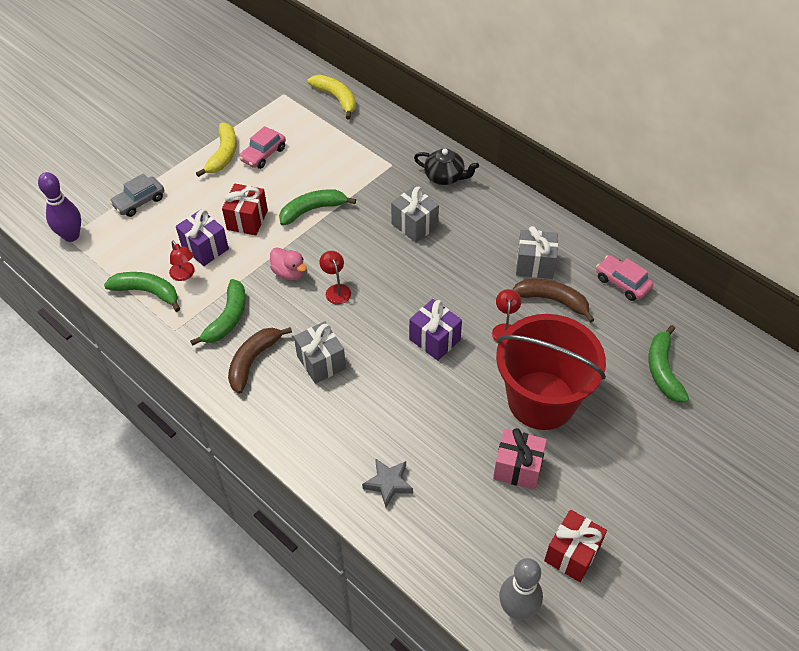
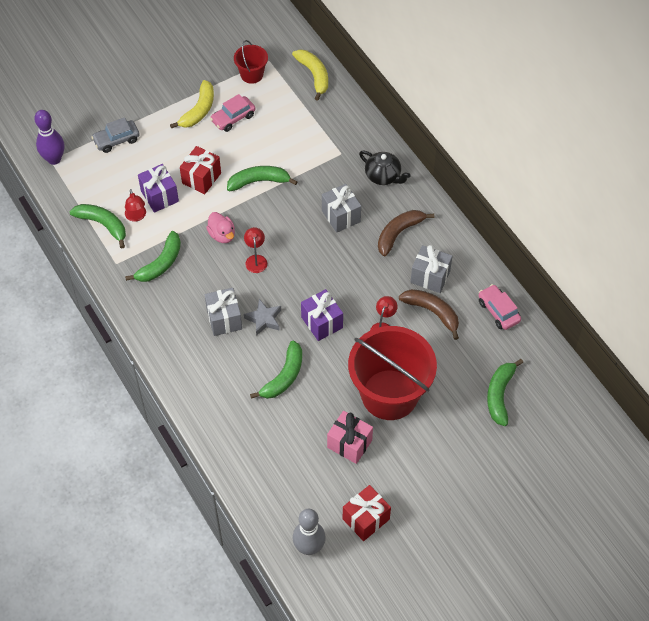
camera: 15 degrees right, 5 degrees up
(253, 361) = (171, 305): brown banana -> brown banana (399, 233)
(270, 110) = (252, 74): none -> red bucket
(388, 484) = (245, 430): grey star -> grey star (264, 319)
(413, 410) = (284, 377): none -> green banana

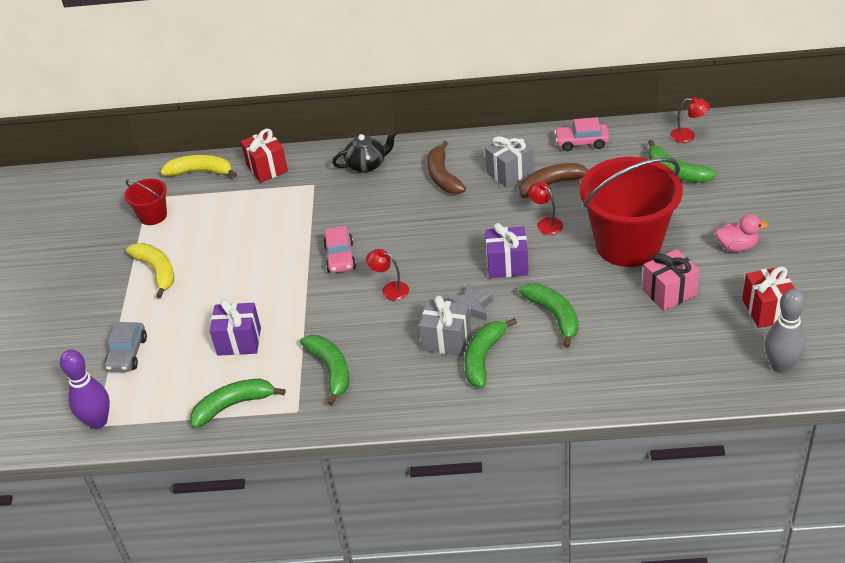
camera: 55 degrees left, 15 degrees down
(136, 216) = (249, 371): red lamp -> red lamp (688, 136)
(201, 178) = (247, 298): red gift -> red gift (267, 168)
(222, 235) = (336, 306): pink duck -> pink duck (737, 246)
(233, 118) = (193, 248): pink car -> pink car (340, 257)
(259, 181) = (293, 254): green banana -> green banana (483, 357)
(341, 216) = (388, 209): grey gift -> none

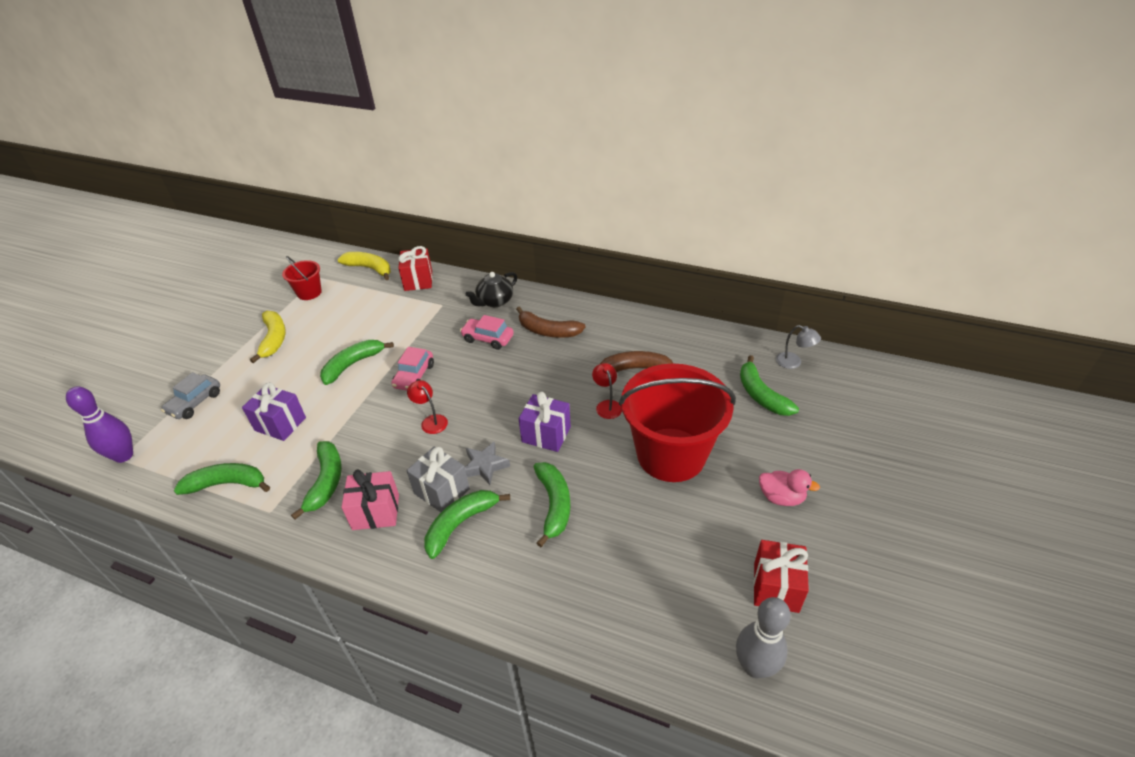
camera: 20 degrees right, 0 degrees up
(267, 267) = (353, 364): none -> green banana
(367, 165) = (494, 301): black teapot -> black teapot turned 135 degrees clockwise
(443, 176) = (548, 331): brown banana -> brown banana turned 75 degrees counterclockwise
(510, 172) = (607, 346): grey gift -> none
(581, 142) = (688, 338): pink car -> pink car (488, 339)
(669, 292) = (681, 523): pink gift -> pink gift (376, 512)
(688, 136) = (793, 362): red lamp -> grey lamp

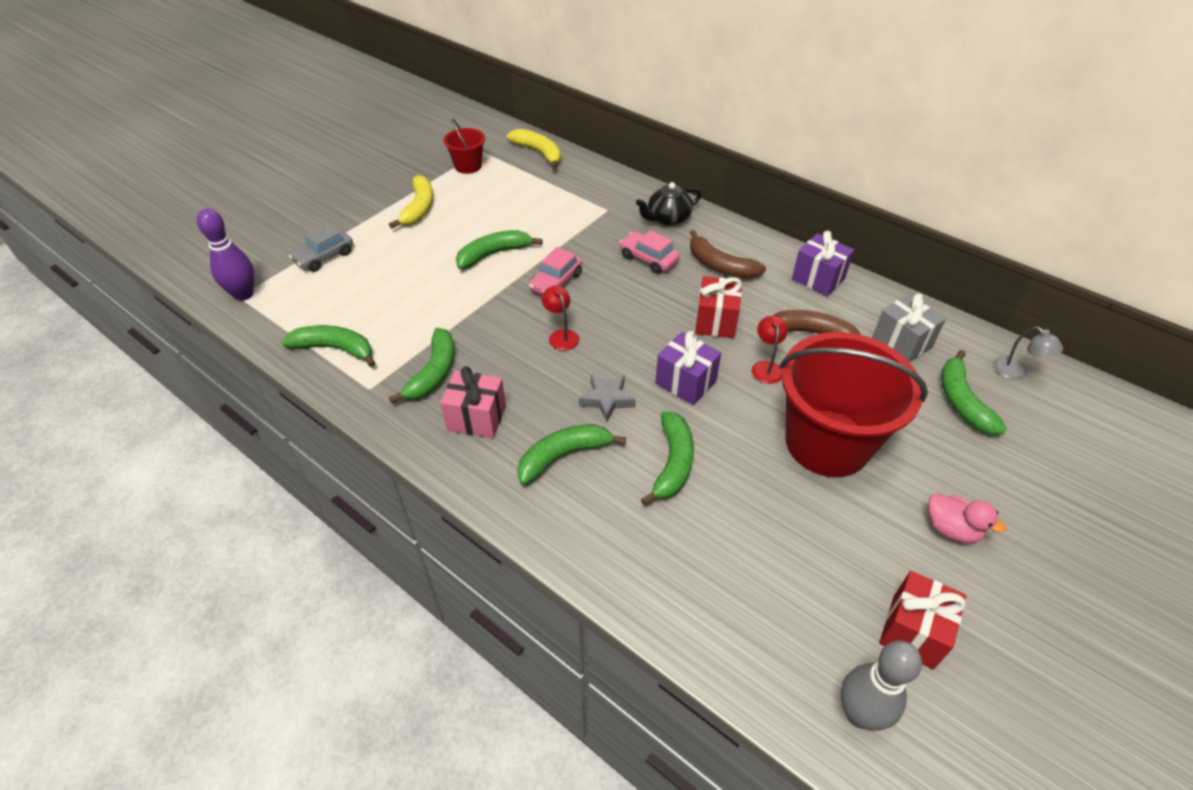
camera: 15 degrees right, 5 degrees up
(280, 424) = (403, 300): purple gift -> purple gift (818, 279)
(418, 280) = (588, 177): red gift -> red gift (716, 321)
(441, 491) = (552, 415): grey gift -> grey gift (901, 343)

